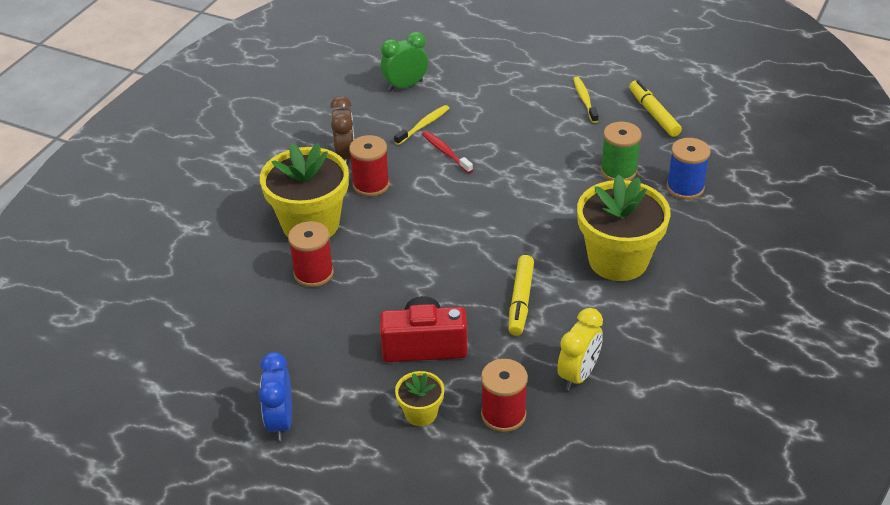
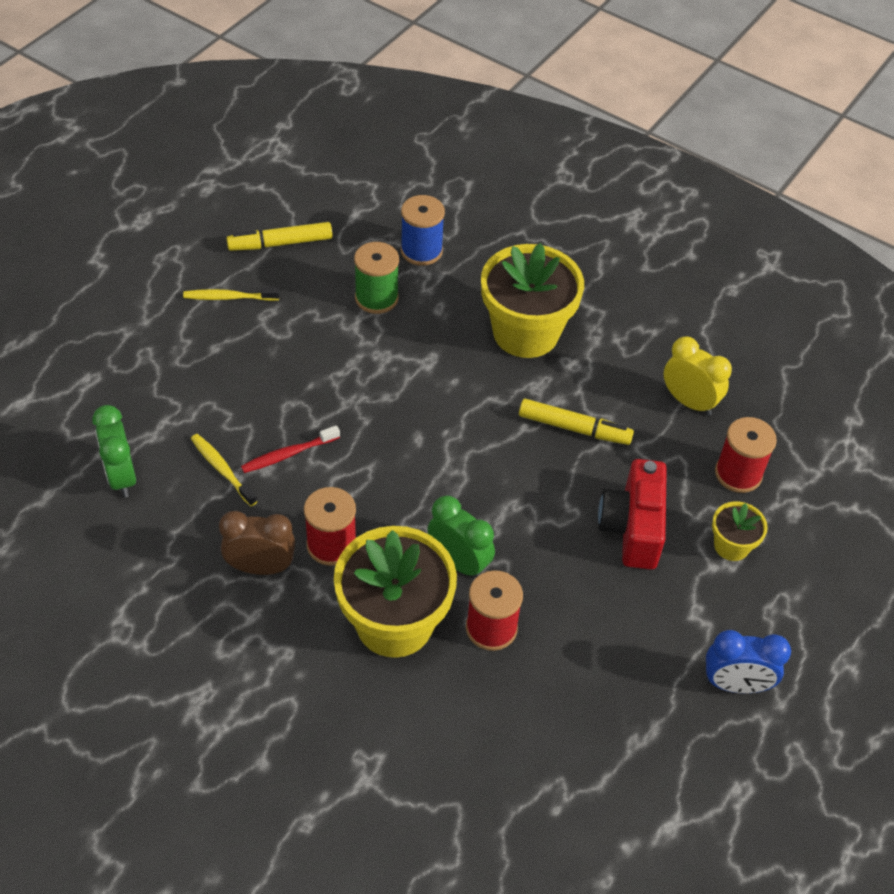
camera: 85 degrees left, 10 degrees up
(369, 249) = (459, 562): none -> green clock

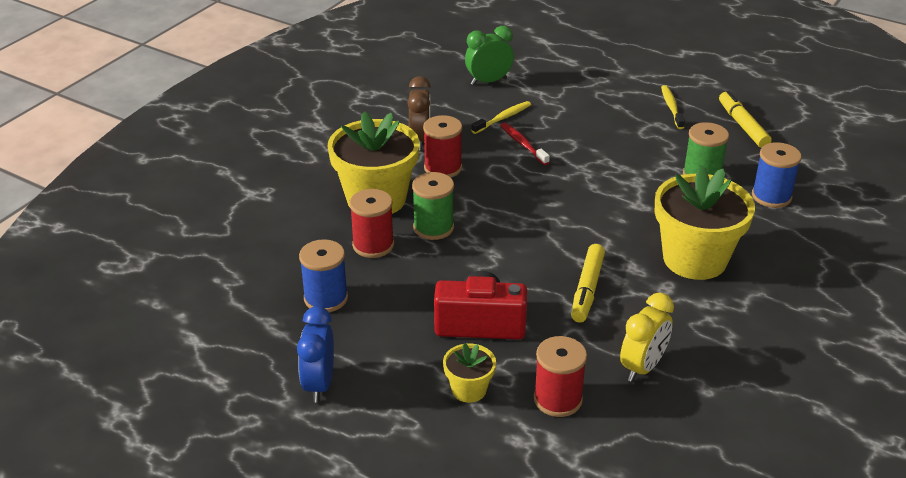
camera: 90 degrees right, 15 degrees down
(459, 562) = (433, 227): green clock -> green spool
(592, 680) = (326, 298): none -> blue spool

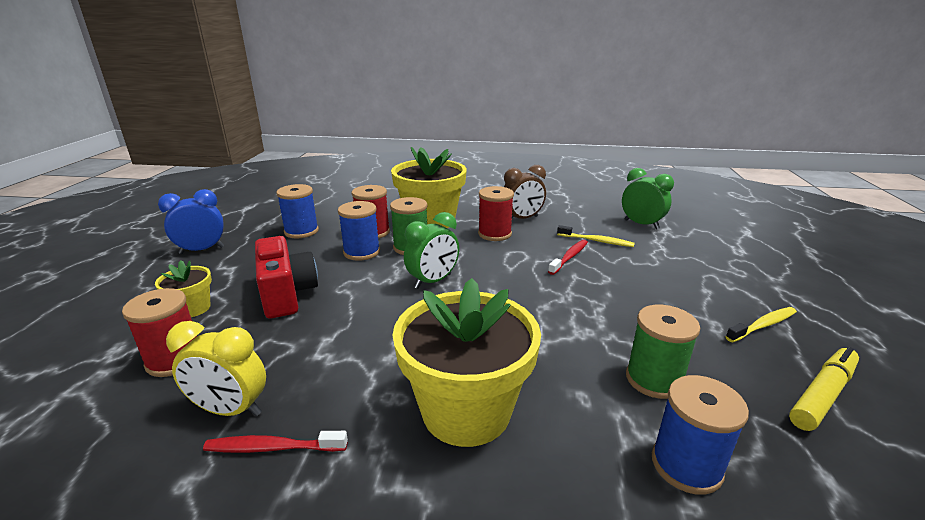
camera: 65 degrees right, 10 degrees down
(420, 262) = (361, 252): none -> blue spool
(515, 231) = (433, 281): none -> green clock
(587, 289) = (363, 340): yellow marker -> none
(692, 348) = (274, 448): none -> red toothbrush

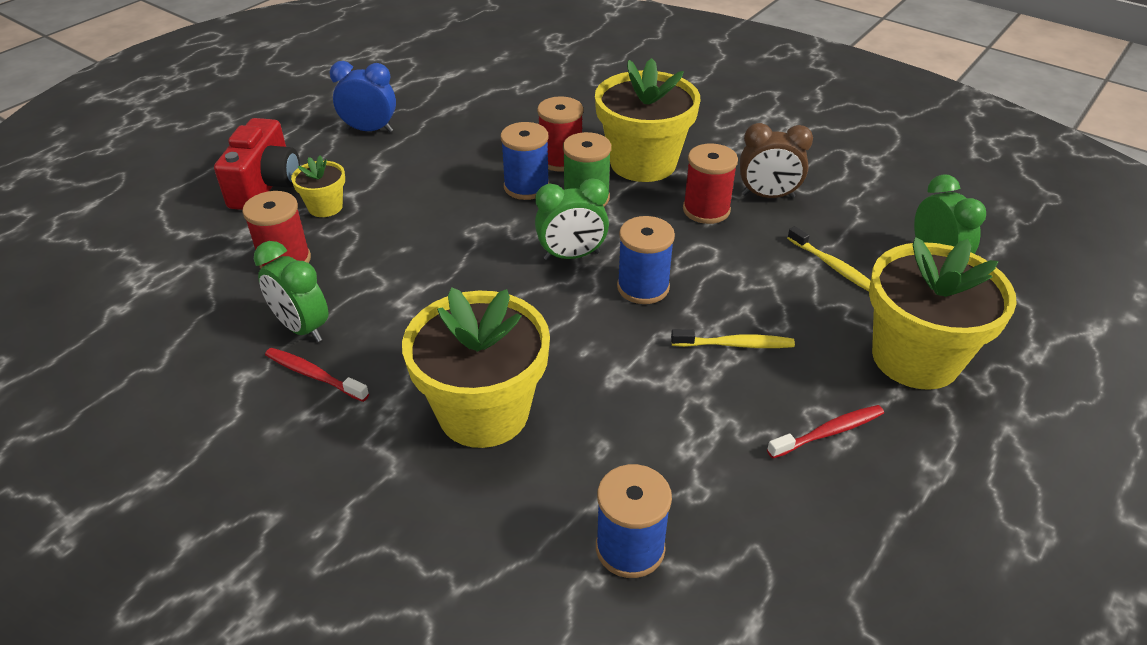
camera: 30 degrees right, 15 degrees up
(231, 410) = (302, 328): yellow clock -> green clock
(287, 294) = (415, 219): red camera -> red camera (266, 186)
(301, 231) = (483, 133): blue spool -> blue spool (643, 287)
(569, 257) = (767, 279): red toothbrush -> red toothbrush (828, 432)
(654, 379) = (693, 463): green spool -> none
(692, 270) = (915, 358): none -> yellow flower pot
(762, 325) = (908, 464): yellow toothbrush -> yellow toothbrush (734, 344)
(822, 395) = (864, 562): yellow marker -> none

